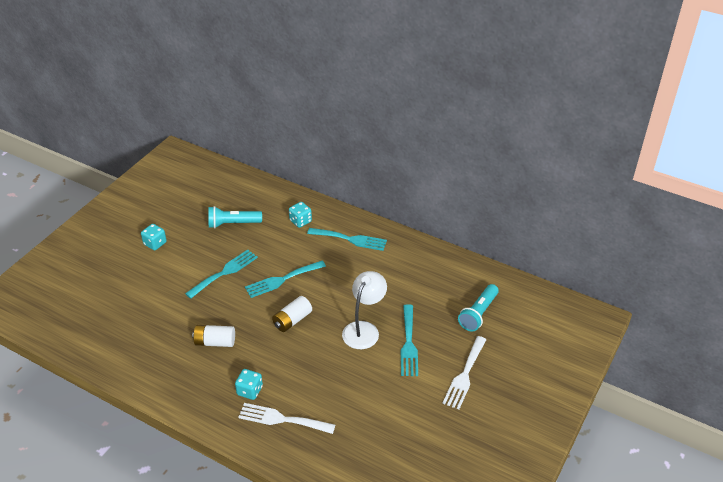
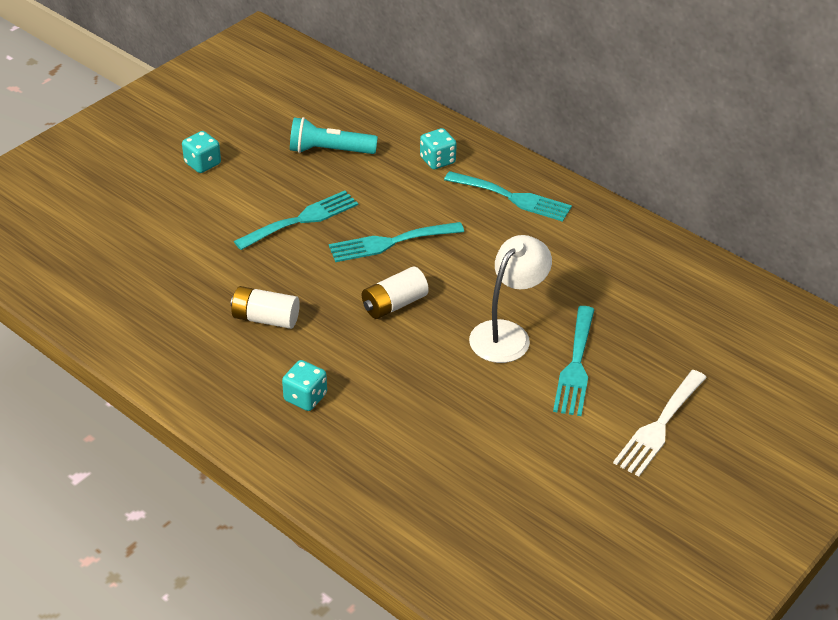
camera: 10 degrees right, 0 degrees up
(282, 419) = (347, 447): white fork -> none
(478, 313) = (701, 337): turquoise flashlight -> none

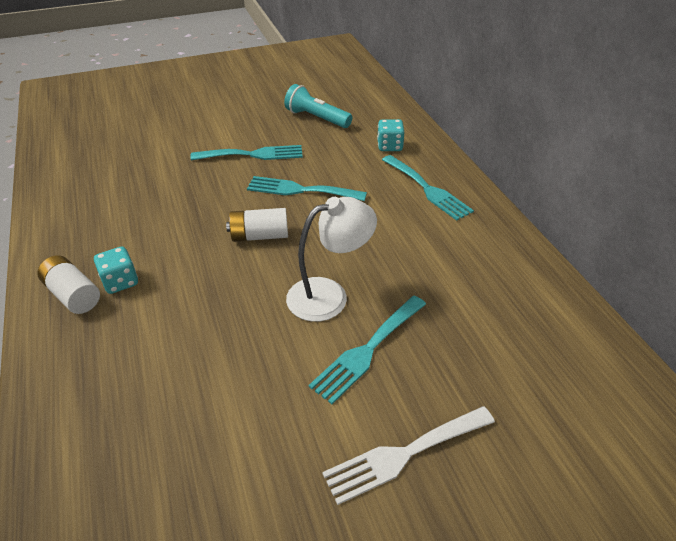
camera: 30 degrees right, 0 degrees up
(202, 163) = (225, 102): turquoise dice -> none
(265, 318) = (157, 211): white battery -> white battery (73, 295)

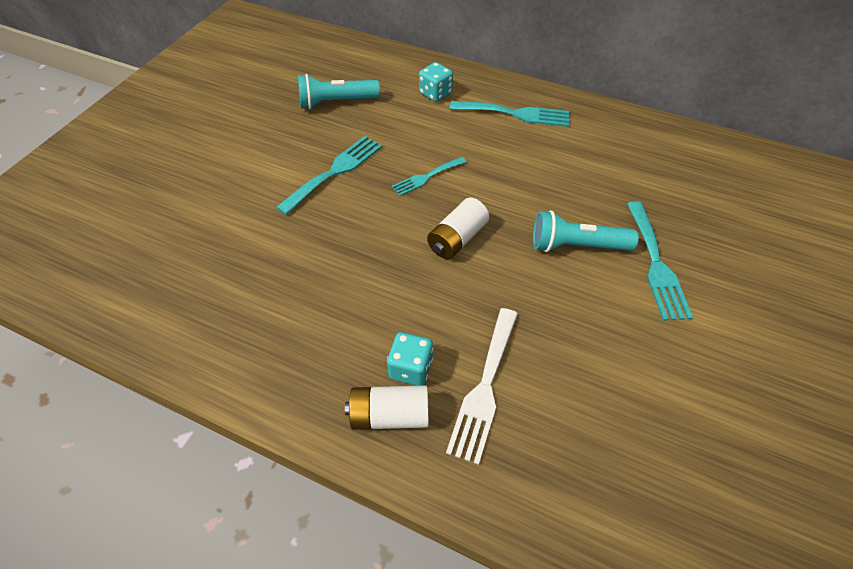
camera: 45 degrees left, 10 degrees up
(300, 190) = (426, 177): turquoise fork -> turquoise fork, size x0.62
(329, 295) = (576, 246): white lamp -> turquoise flashlight
(403, 455) = (768, 312): white fork -> white fork (484, 388)

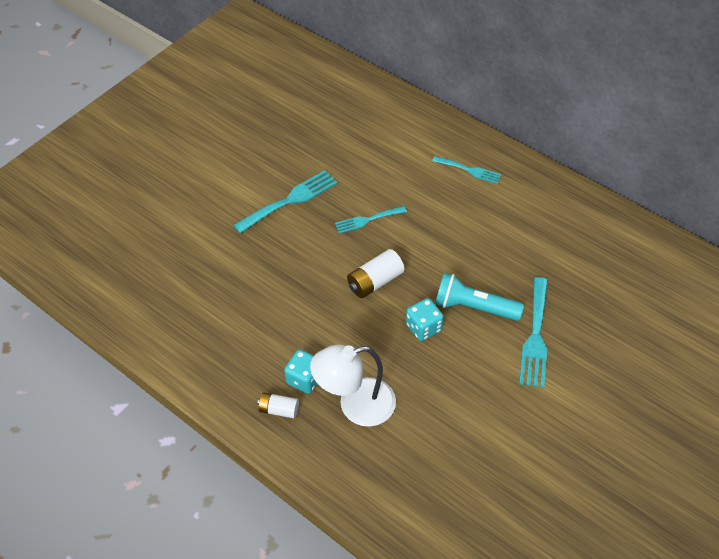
camera: 15 degrees right, 0 degrees up
(336, 102) = (309, 130): turquoise flashlight -> none
(389, 415) = (279, 409): white battery -> white battery, size x0.65
(435, 93) = (402, 136): turquoise dice -> turquoise dice (423, 327)
(484, 388) = (355, 405): white fork -> white lamp
(515, 114) = (469, 170): turquoise fork -> turquoise fork, size x0.62

